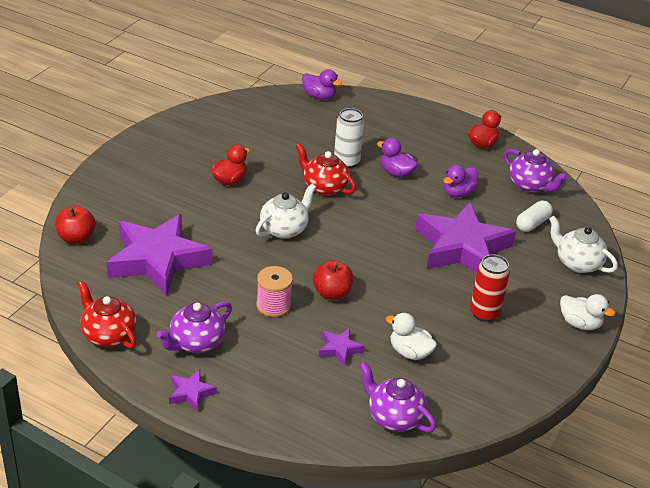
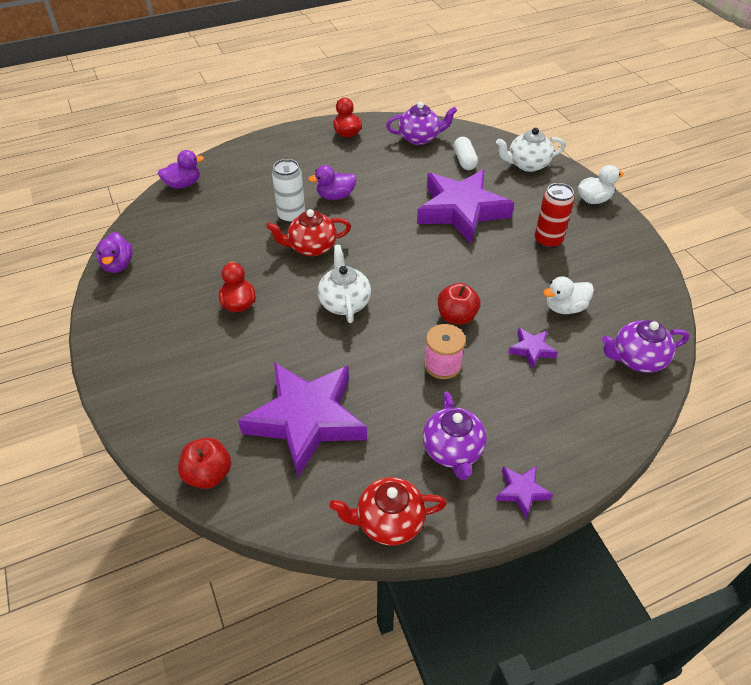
camera: 50 degrees left, 10 degrees up
(458, 193) = (394, 177): purple duck -> purple duck (118, 265)

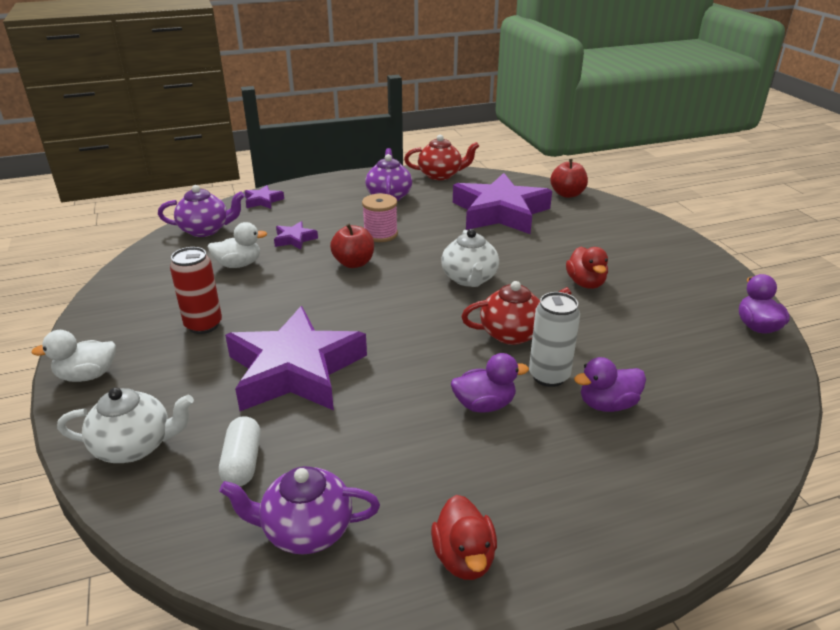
camera: 175 degrees left, 15 degrees down
(183, 184) = (754, 443): purple duck -> purple duck (607, 404)
(521, 491) = (349, 180): purple star -> purple star (263, 201)

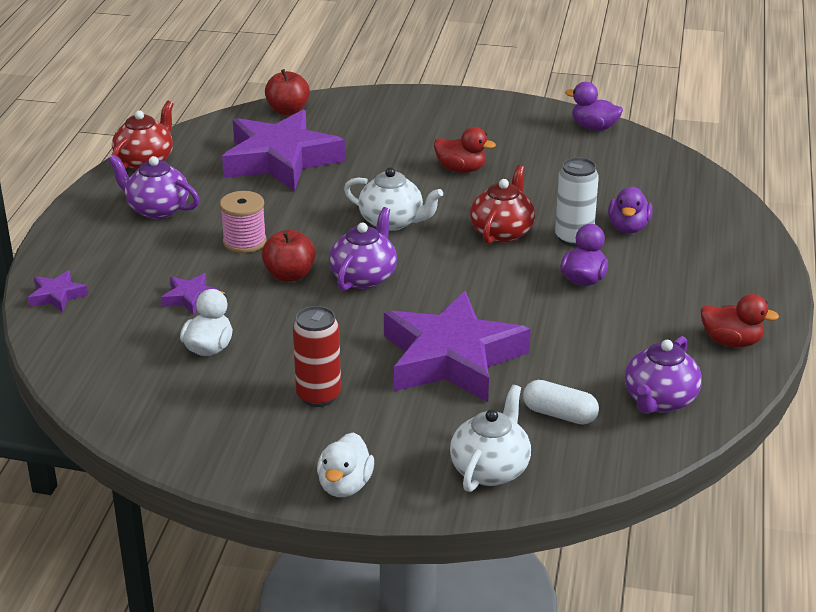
camera: 60 degrees left, 0 degrees up
(205, 230) = (89, 354): purple teapot -> purple teapot (364, 277)

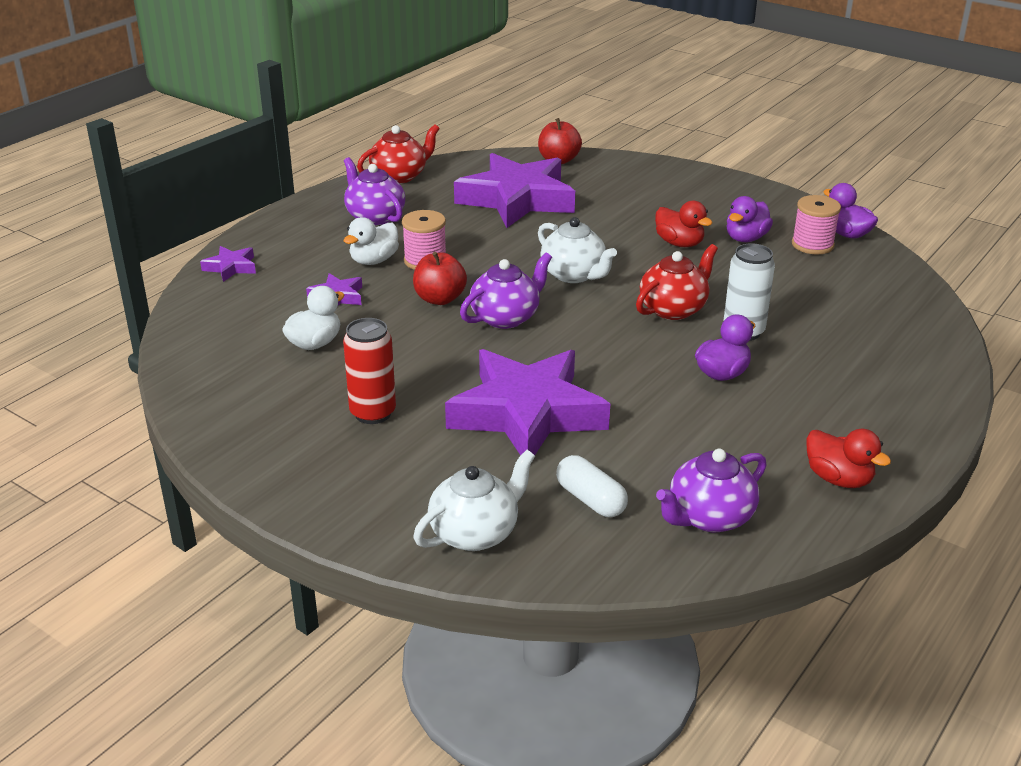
camera: 25 degrees right, 0 degrees up
(345, 485) = (324, 504): white duck -> white duck (374, 260)
(573, 144) = (812, 245): none -> pink spool
(628, 227) = (810, 335): purple duck -> purple duck (746, 238)

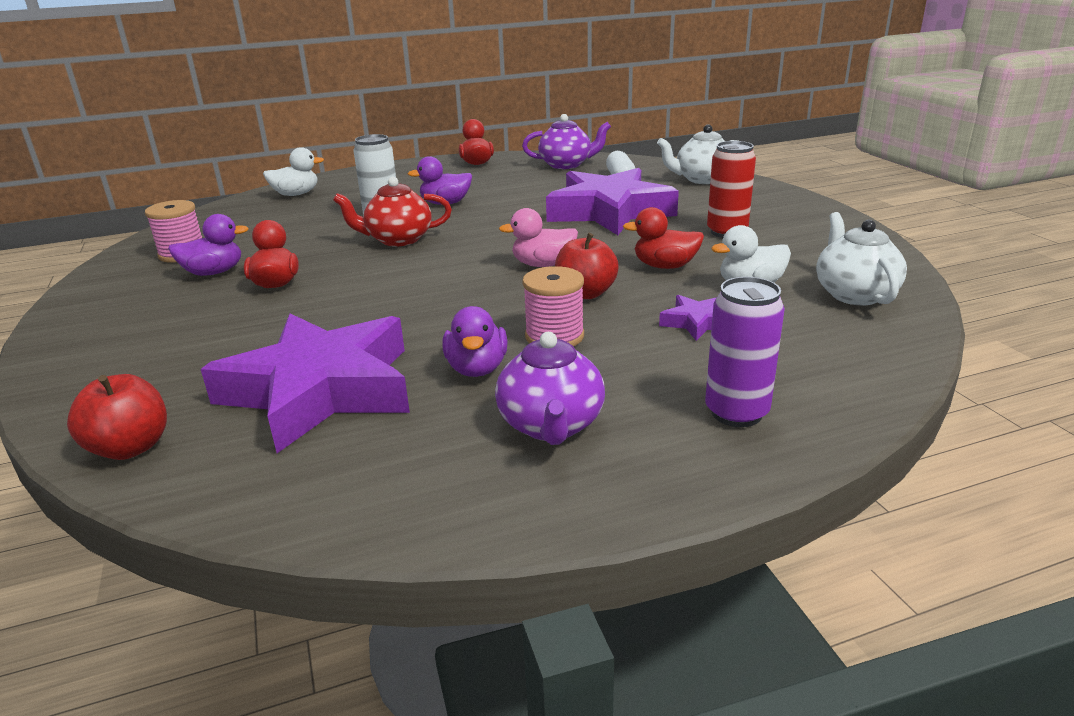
camera: 145 degrees left, 5 degrees down
(231, 267) = (829, 400): purple star -> none
(281, 247) = (736, 413): none -> purple can
(374, 260) = (617, 354): white duck -> white duck (296, 194)
(400, 176) = (413, 511): red teapot -> none
(400, 345) = (665, 266): none -> red duck
(506, 317) = (543, 265): purple teapot -> pink duck
(574, 275) = (425, 282): white teapot -> white teapot (854, 294)
(847, 234) = (134, 255): purple duck -> purple duck (477, 369)

